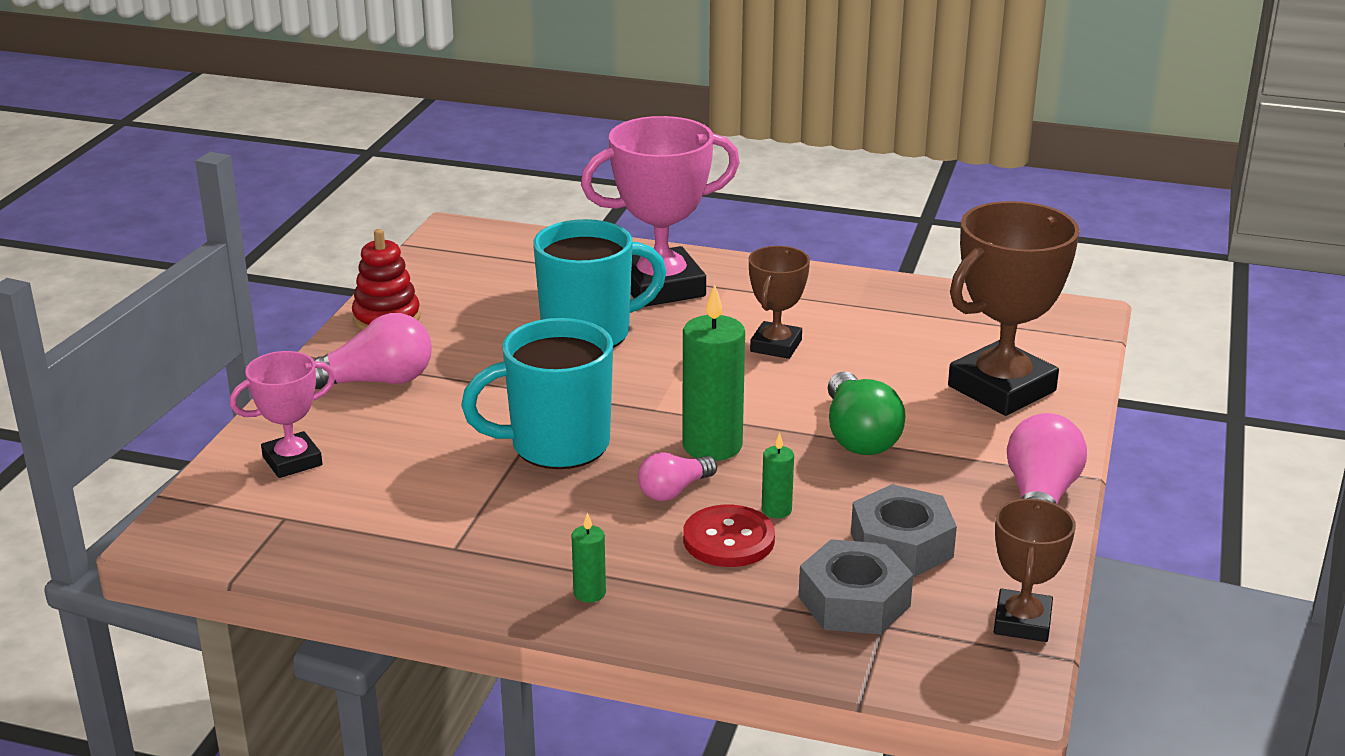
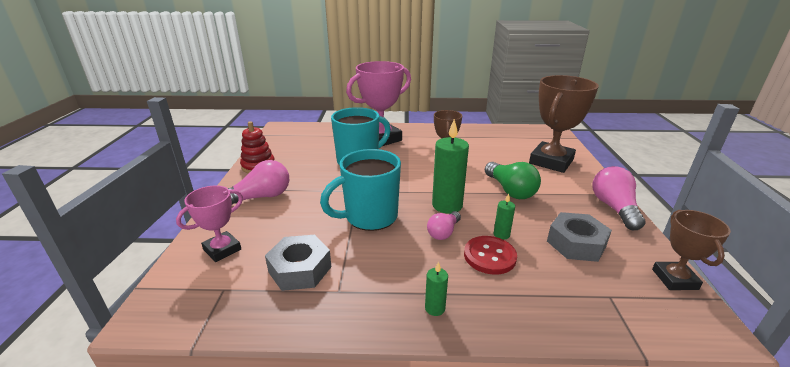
camera: 15 degrees left, 0 degrees up
(854, 601) = (582, 283): grey nut -> grey nut (300, 269)

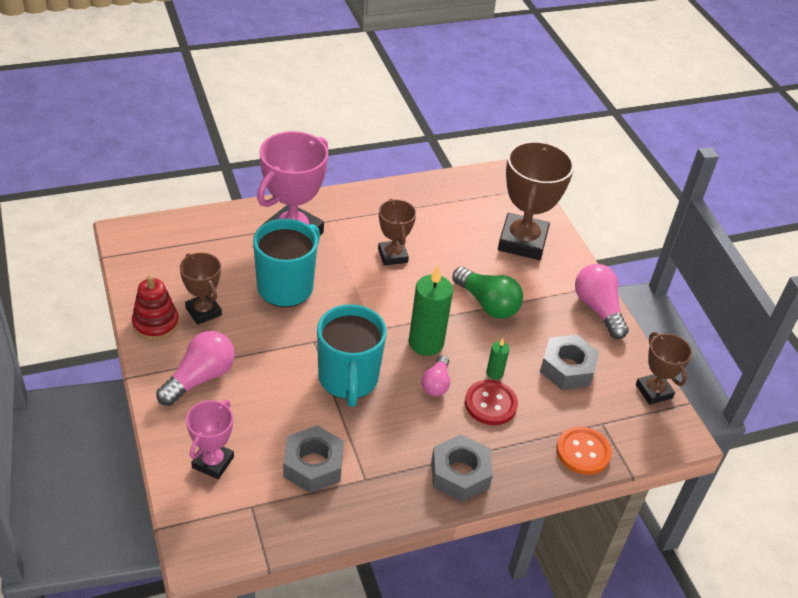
camera: 25 degrees left, 15 degrees up
(294, 165) = (203, 311): none -> brown trophy
(369, 217) = (348, 380): turquoise mug -> turquoise mug turned 45 degrees counterclockwise
(435, 308) = (460, 474): green candle -> grey nut
(582, 318) = (583, 452): none -> orange button

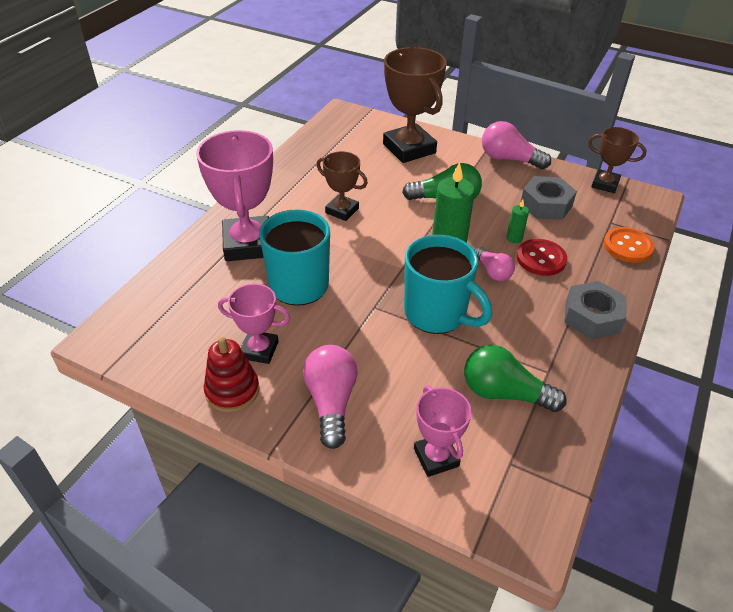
camera: 40 degrees left, 0 degrees up
(203, 311) = (259, 350): brown trophy -> pink trophy
(313, 465) = (504, 393): grey nut -> green light bulb

